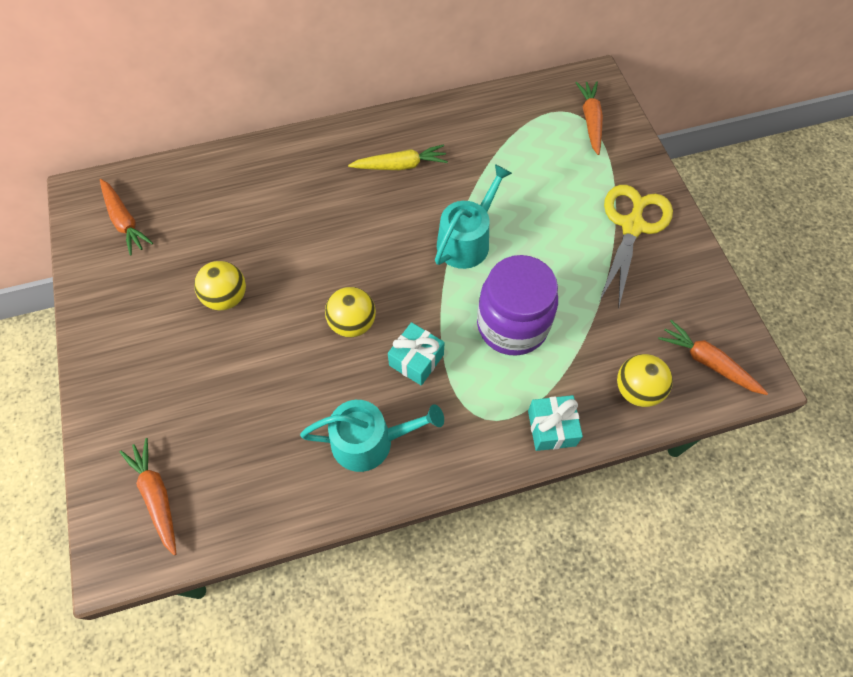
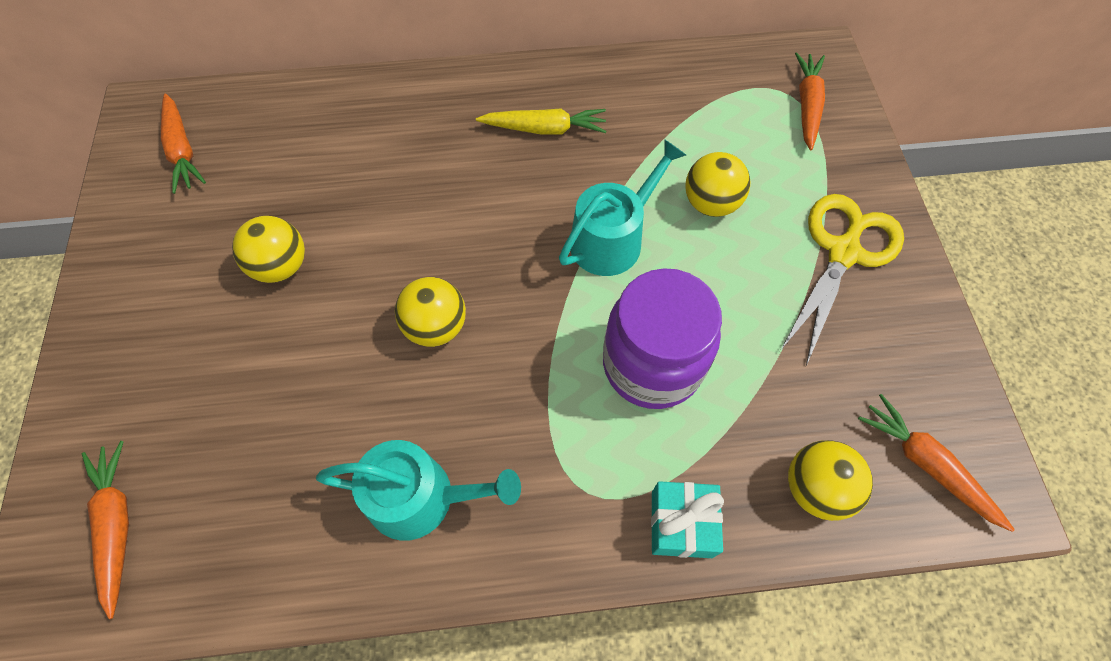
camera: 10 degrees right, 0 degrees up
(416, 360) = (510, 392): turquoise gift -> none
(533, 204) = (710, 203): none -> yellow ball

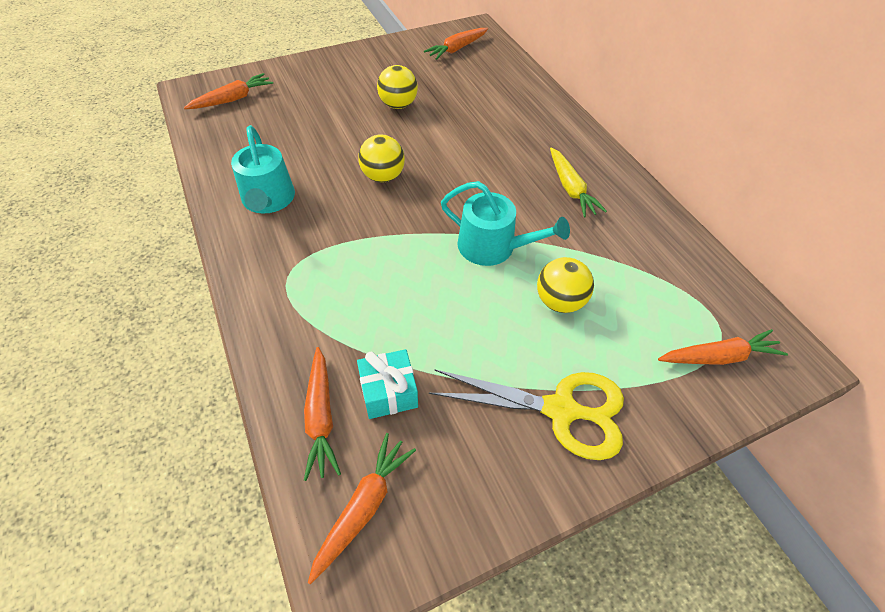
camera: 70 degrees right, 10 degrees down
(652, 364) = (395, 292): purple jar -> none
(681, 524) = (275, 333): turquoise gift -> turquoise gift (389, 392)
(815, 488) = (321, 417): yellow ball -> orange carrot

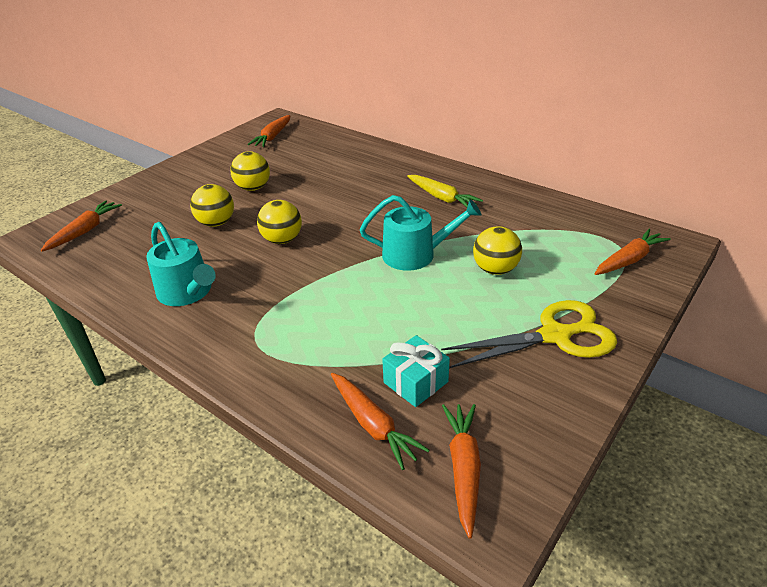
camera: 25 degrees left, 15 degrees down
(340, 133) = (216, 223): none -> yellow ball

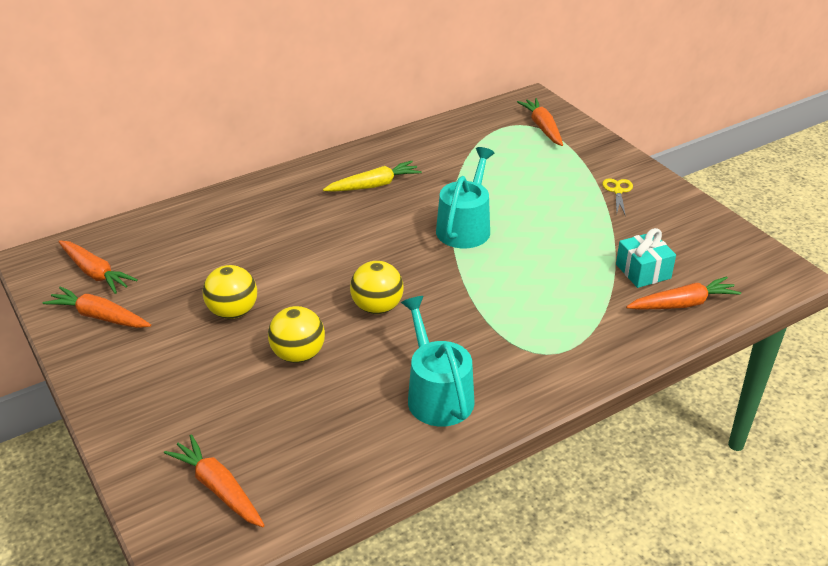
camera: 70 degrees left, 0 degrees up
(187, 292) = (437, 394): turquoise watering can -> turquoise watering can turned 90 degrees counterclockwise
(463, 468) = (737, 272): orange carrot -> orange carrot (99, 316)
(495, 269) = (517, 192): yellow ball -> none
(555, 336) = (618, 191): yellow scissors -> yellow scissors, size x0.44

